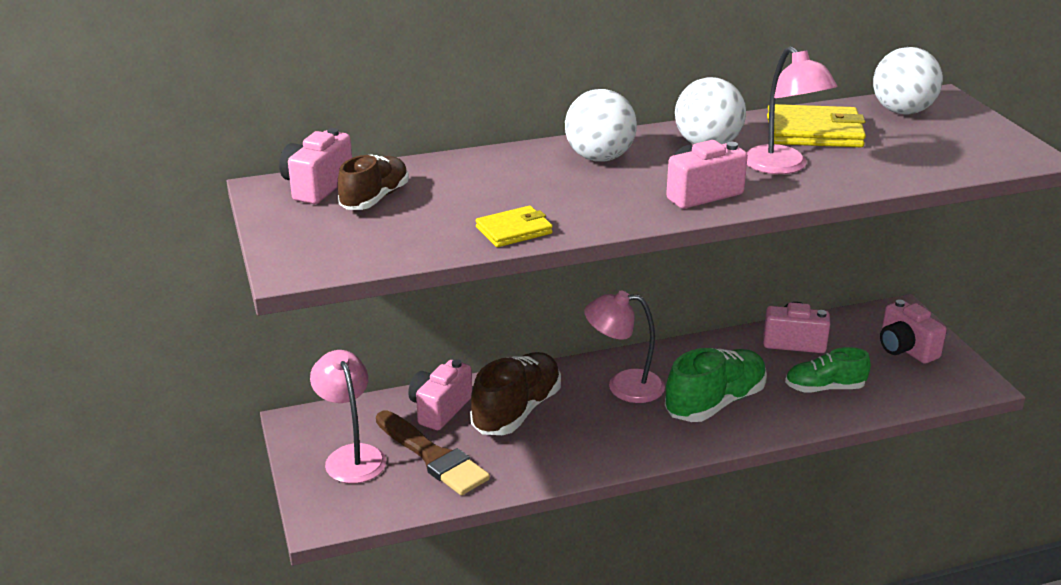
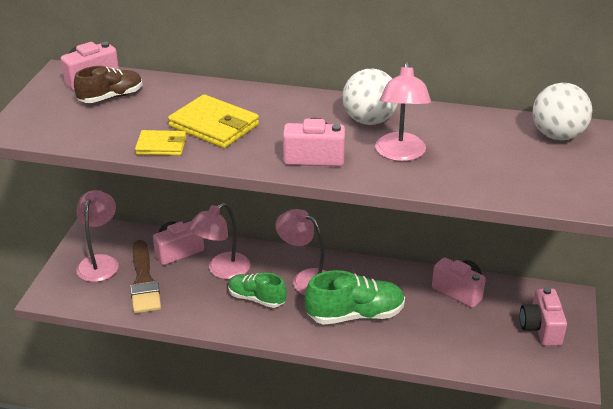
camera: 30 degrees right, 5 degrees up
(517, 411) = (222, 270): brown shoe -> pink lamp
(599, 158) = (282, 109): white ball -> none
(814, 132) = (462, 133): yellow wallet -> yellow wallet (214, 125)
(824, 388) = (445, 334): green shoe -> green shoe (256, 298)

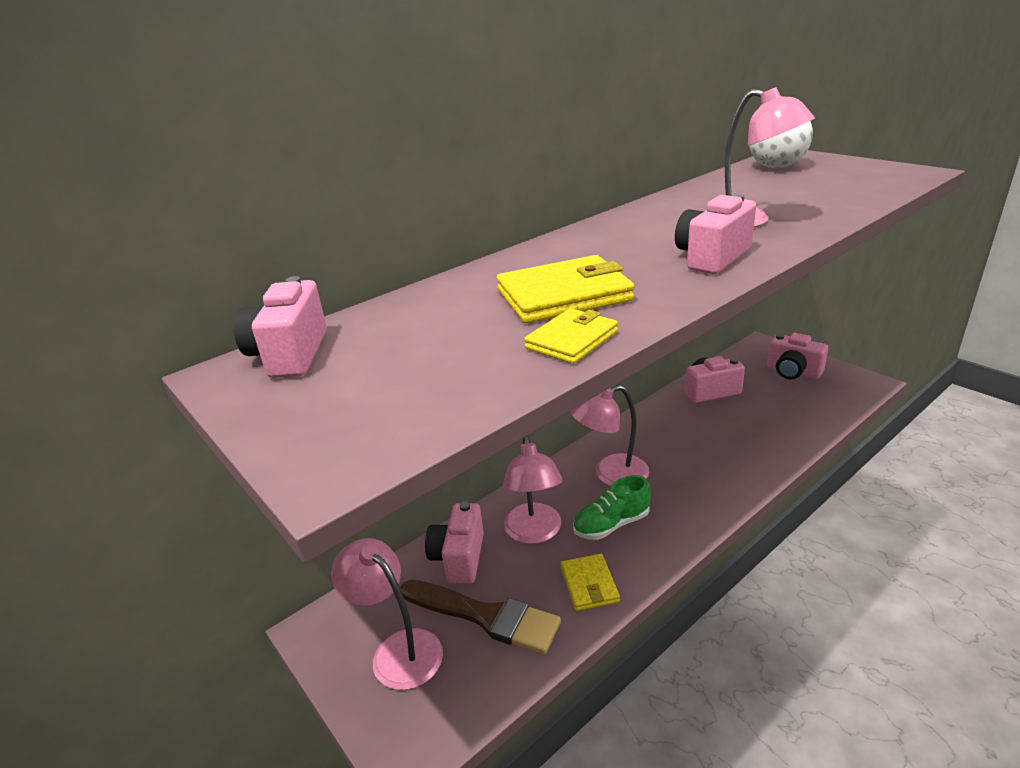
camera: 50 degrees left, 5 degrees down
(111, 97) = (374, 349): brown shoe -> none
(197, 309) = (589, 584): none -> yellow wallet
(355, 315) = (697, 464): green shoe -> none
(369, 120) = (661, 221): white ball -> none

